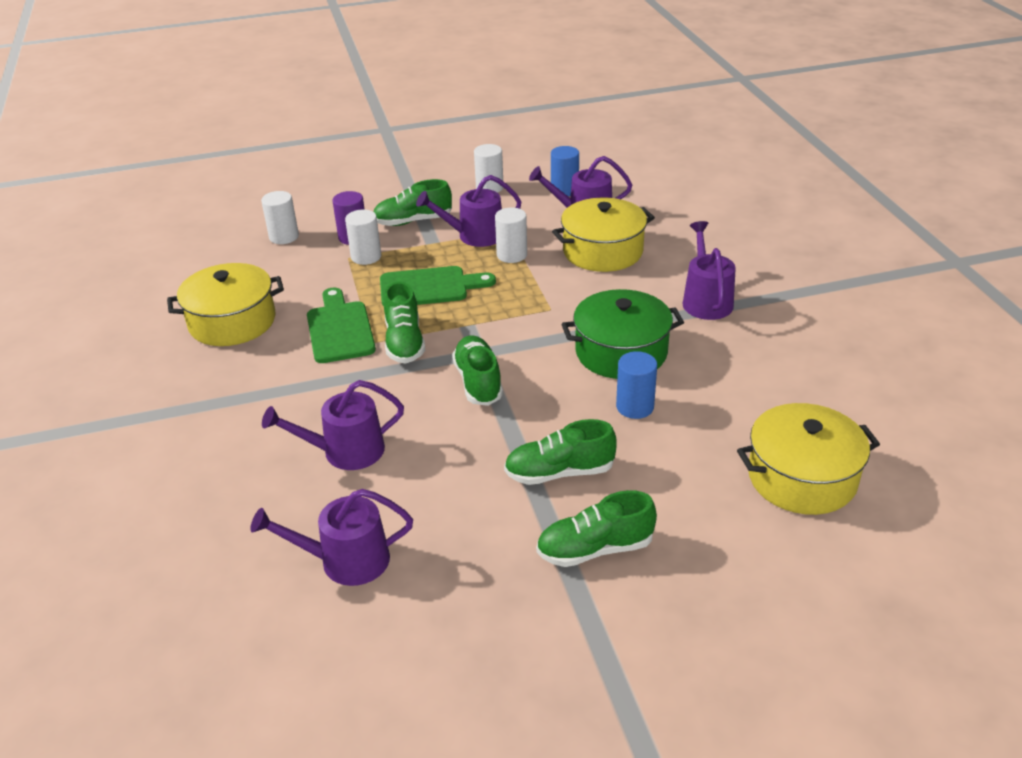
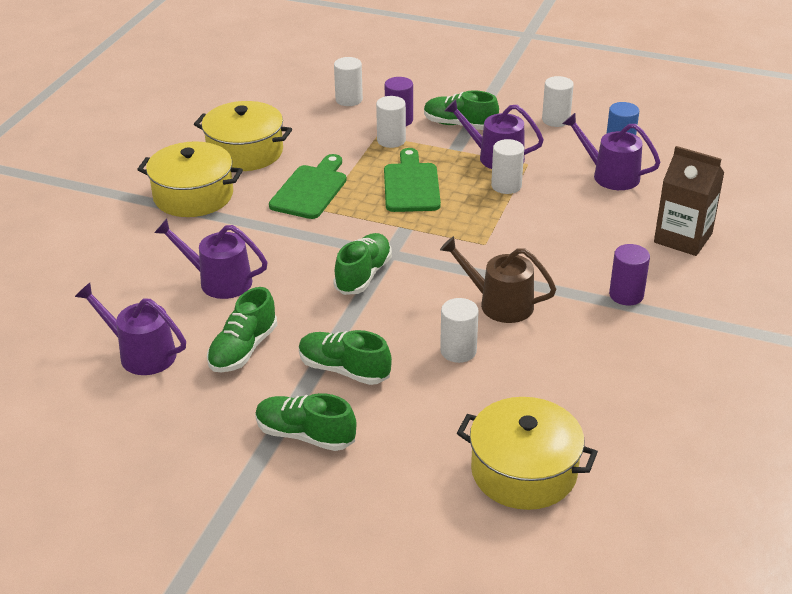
camera: 35 degrees right, 0 degrees up
(404, 342) = (344, 220): green shoe -> green shoe (243, 349)
(429, 287) = (411, 185): green cutting board -> green cutting board turned 120 degrees counterclockwise
(602, 251) = (587, 214): yellow pot -> yellow pot (193, 196)
(621, 352) = (500, 304): green pot -> brown watering can
(635, 407) = (458, 351): blue cylinder -> white cylinder
(693, 240) = (683, 238): none -> brown carton
(706, 300) = (626, 295): purple watering can -> purple cylinder

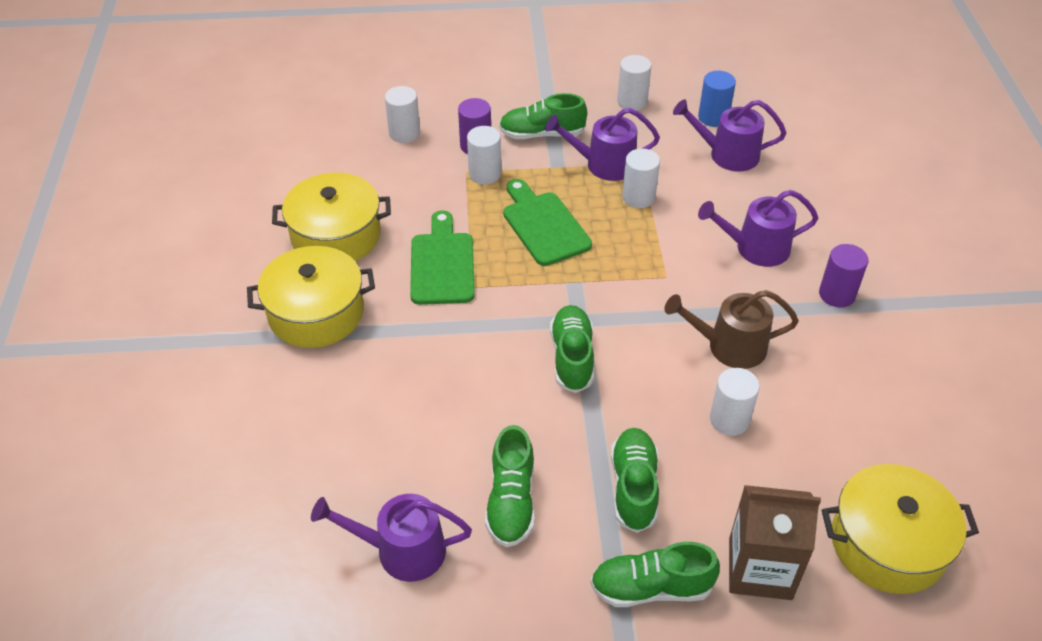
camera: 25 degrees left, 10 degrees up
(219, 281) = (423, 419): purple watering can -> purple watering can (756, 248)
(344, 370) = (633, 487): green shoe -> green shoe turned 90 degrees clockwise
(683, 238) = (841, 209): brown carton -> brown carton (760, 568)

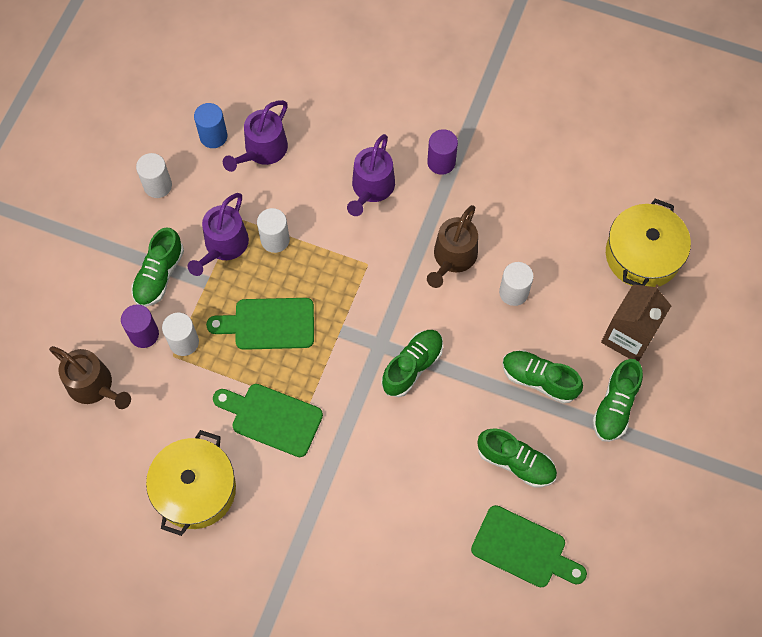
camera: 65 degrees left, 20 degrees up
(316, 313) = (277, 534): yellow pot -> none
(402, 550) = (523, 548): purple watering can -> green cutting board
(404, 133) = (94, 386): white cylinder -> brown watering can
(572, 357) = (412, 366): green shoe -> green shoe turned 105 degrees clockwise

